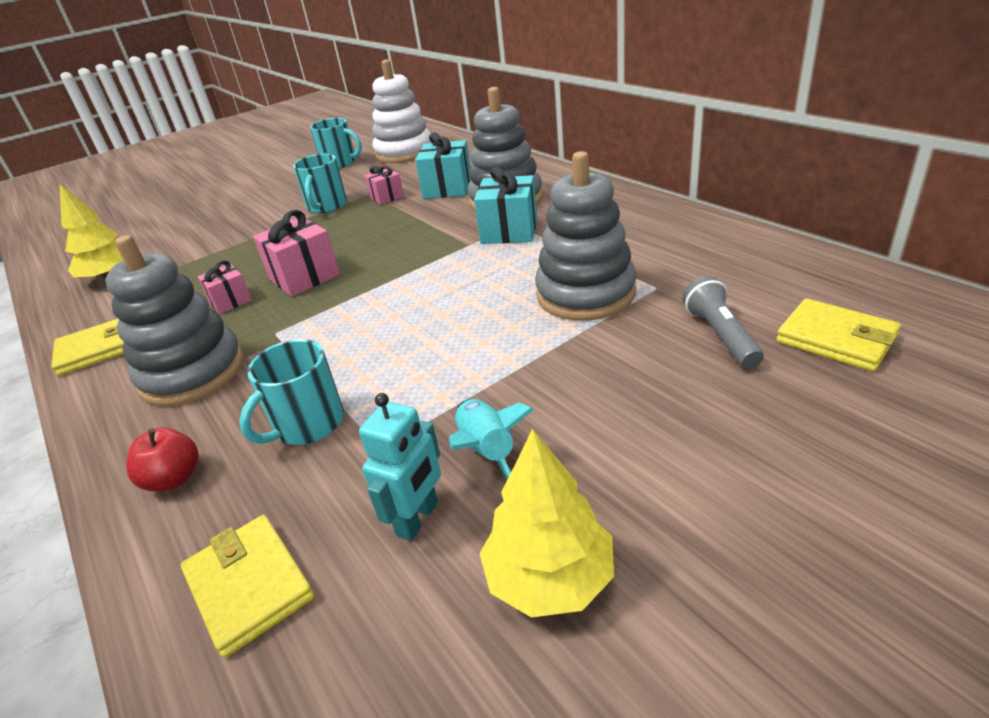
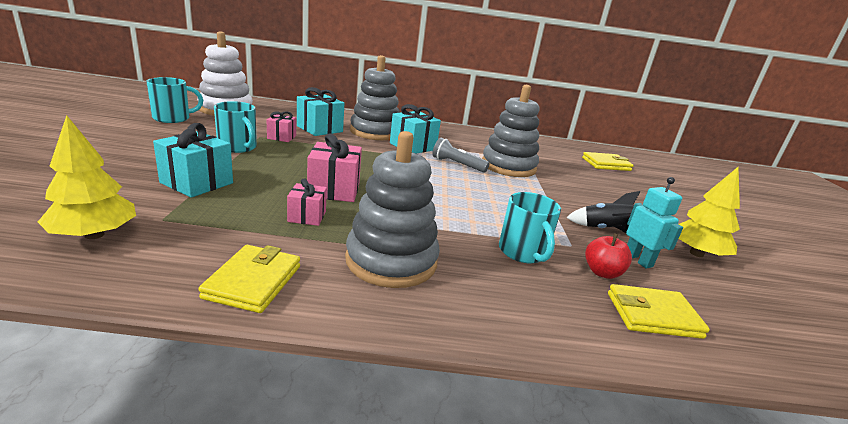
camera: 60 degrees left, 10 degrees down
(174, 479) = (522, 307): red apple -> red apple (602, 272)
(230, 243) = (197, 183): none -> turquoise gift
(487, 452) = (605, 230): turquoise rocket -> black rocket
(720, 335) = (579, 170): grey flashlight -> grey flashlight (457, 165)

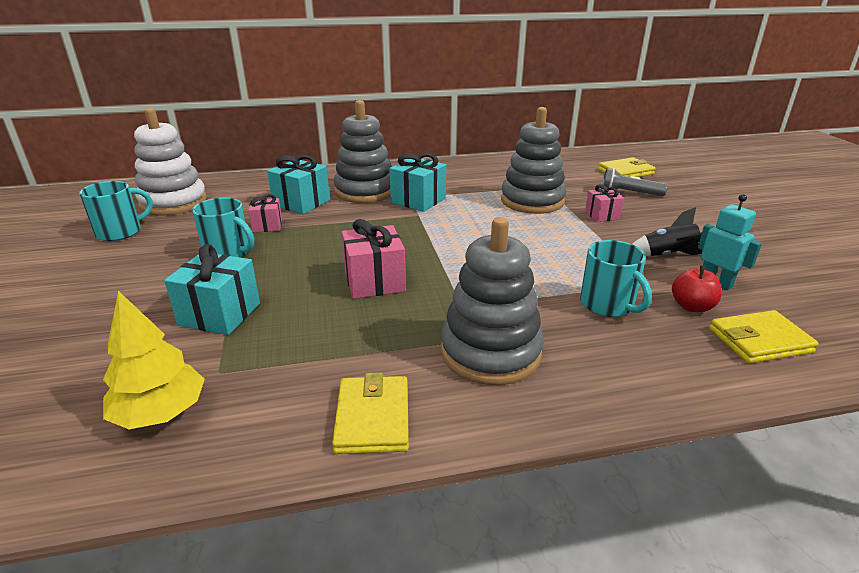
camera: 10 degrees left, 5 degrees up
(307, 216) = (370, 323): pink gift -> pink gift (602, 215)
(457, 165) = (479, 213): grey flashlight -> grey flashlight (629, 193)
(696, 253) = (762, 259): yellow tree -> none

